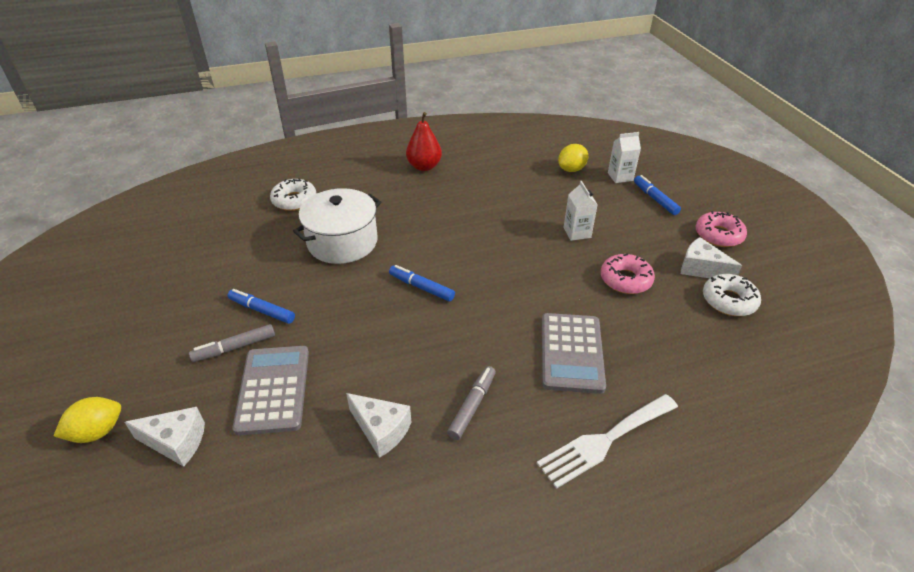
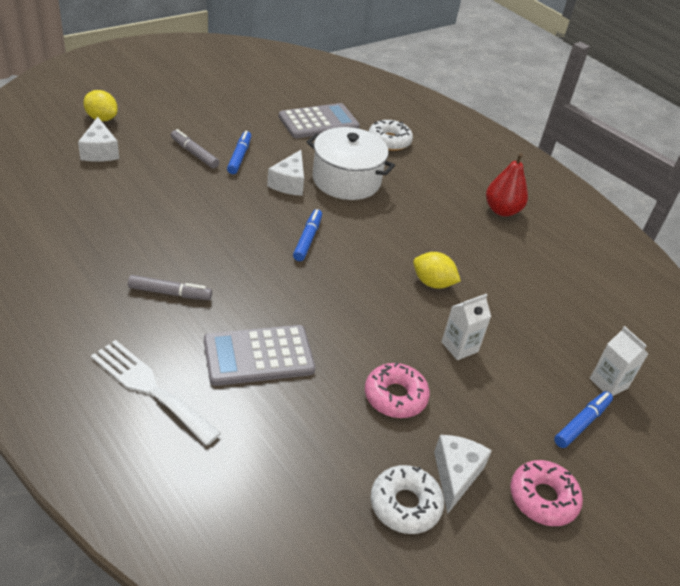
camera: 65 degrees right, 0 degrees up
(273, 389) = (158, 181): grey calculator -> grey calculator (318, 122)
(381, 430) = (131, 244): white cheese -> white cheese (289, 183)
(571, 169) = (588, 332): yellow lemon -> yellow lemon (432, 283)

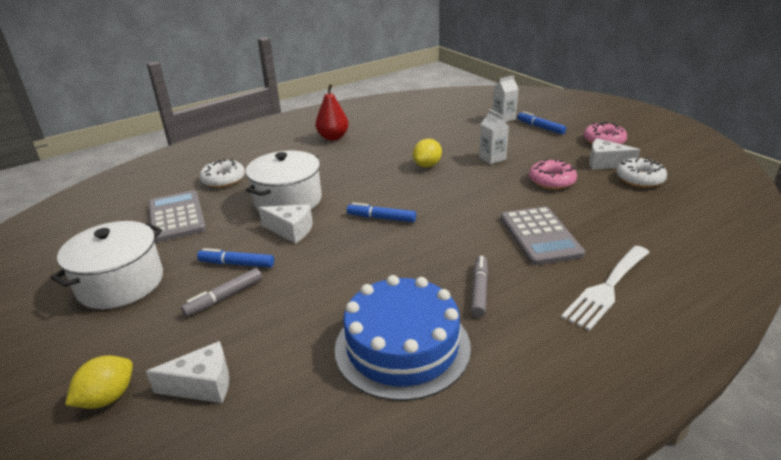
camera: 80 degrees left, 10 degrees down
(107, 240) = (402, 347): none -> blue cake
(223, 108) = (120, 283): none -> white pot

